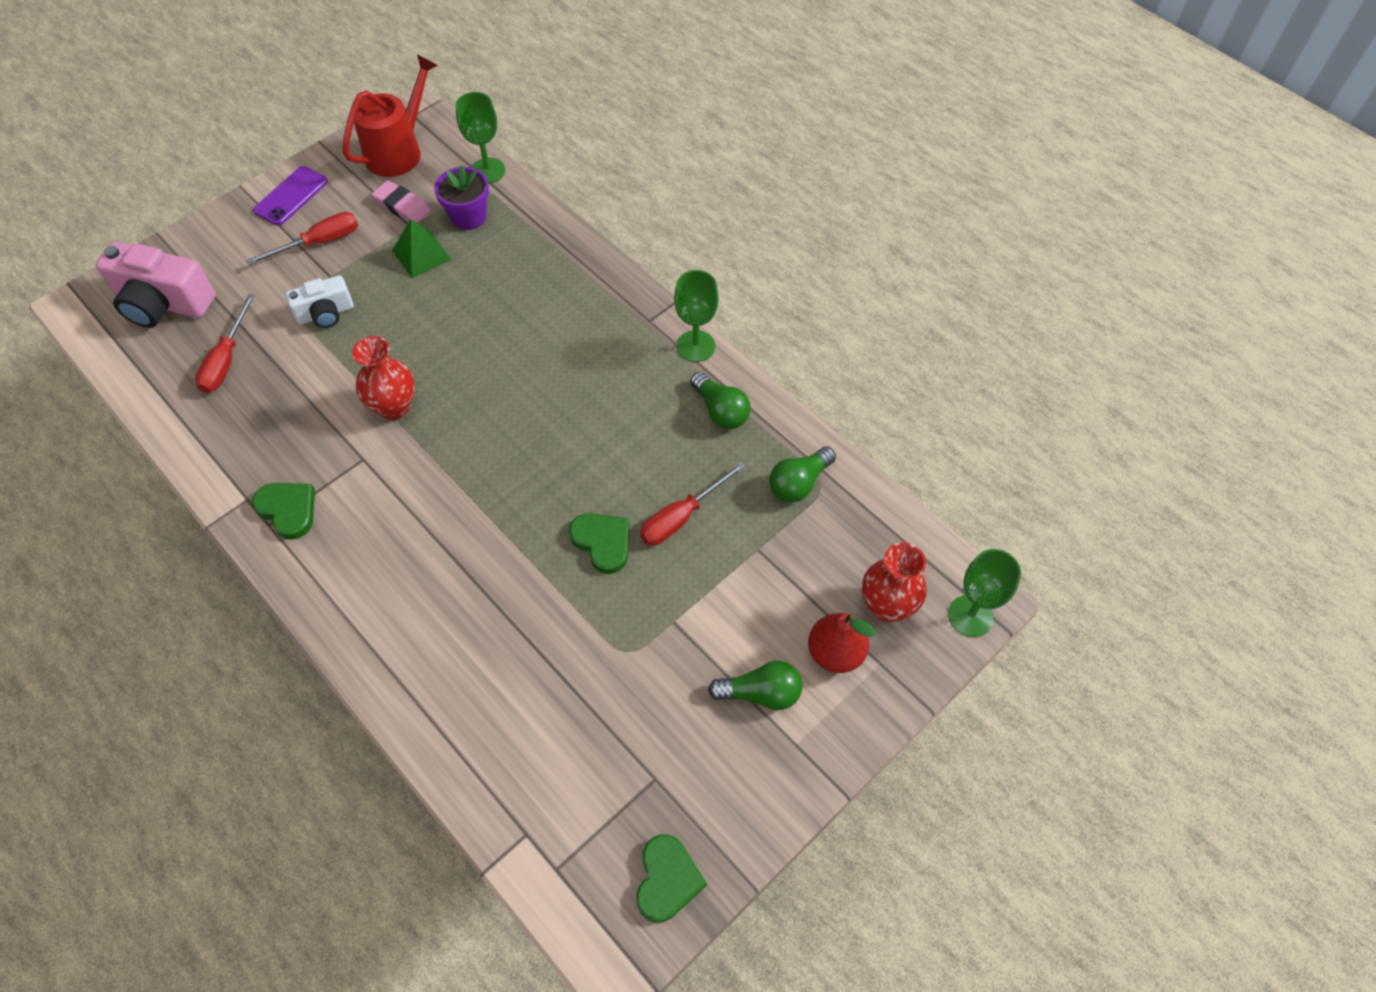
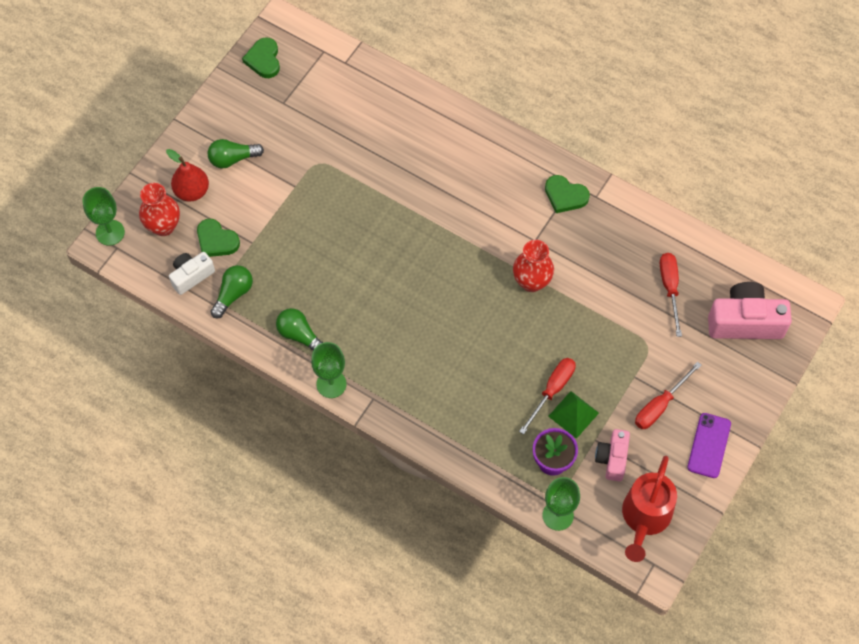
camera: 165 degrees right, 5 degrees up
(325, 314) = (620, 343): white camera -> white camera (191, 276)
(402, 206) = (612, 459): pink eraser -> pink camera
(602, 542) = (354, 223): green heart -> green heart (216, 240)
(682, 516) = (307, 252): red screwdriver -> red screwdriver (552, 391)

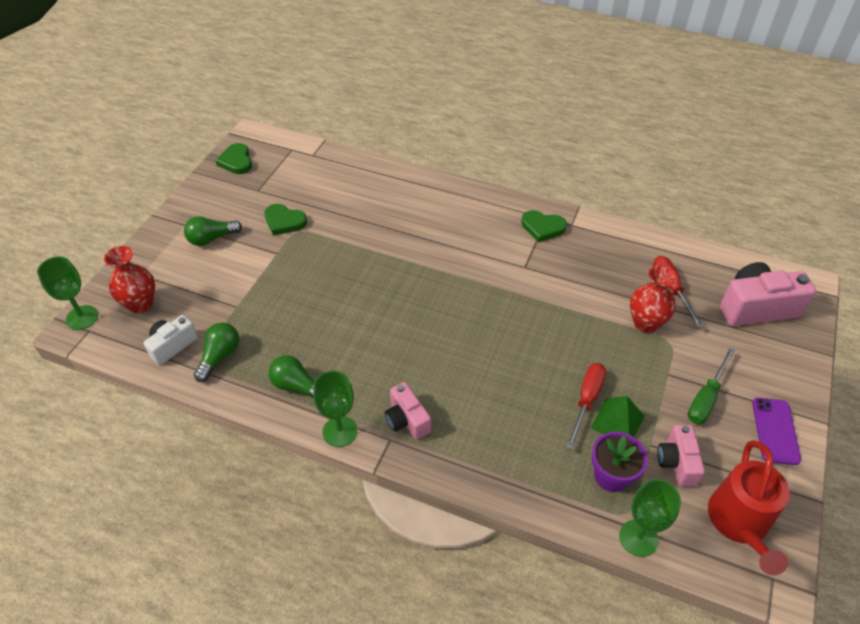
camera: 10 degrees left, 15 degrees down
(192, 191) = (170, 270): red pear -> none
(216, 240) = (198, 309): green heart -> green heart (284, 221)
(390, 383) = (407, 420): none -> pink camera
(531, 282) = (532, 302): red vase -> red vase (645, 323)
(660, 405) = (706, 398): red screwdriver -> green screwdriver

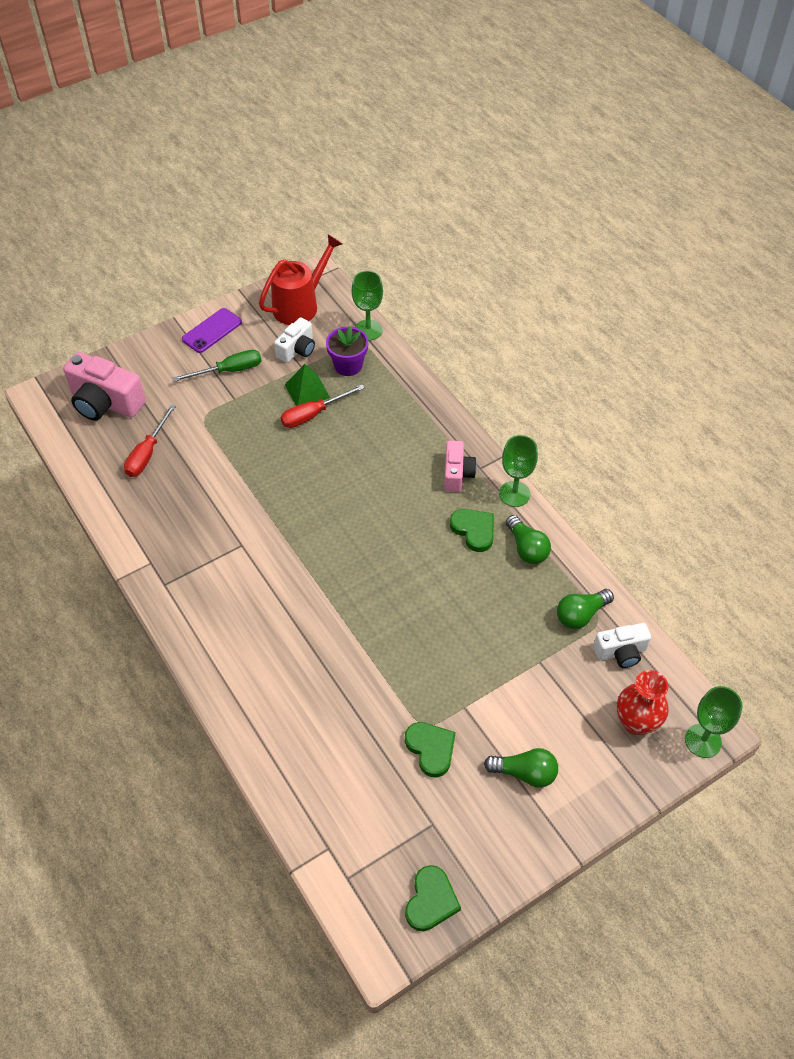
camera: 145 degrees left, 5 degrees up
(542, 227) = (180, 576): green heart -> green heart (474, 530)
(645, 323) = (203, 440): red vase -> none
(677, 462) = (297, 350): pink camera -> white camera

